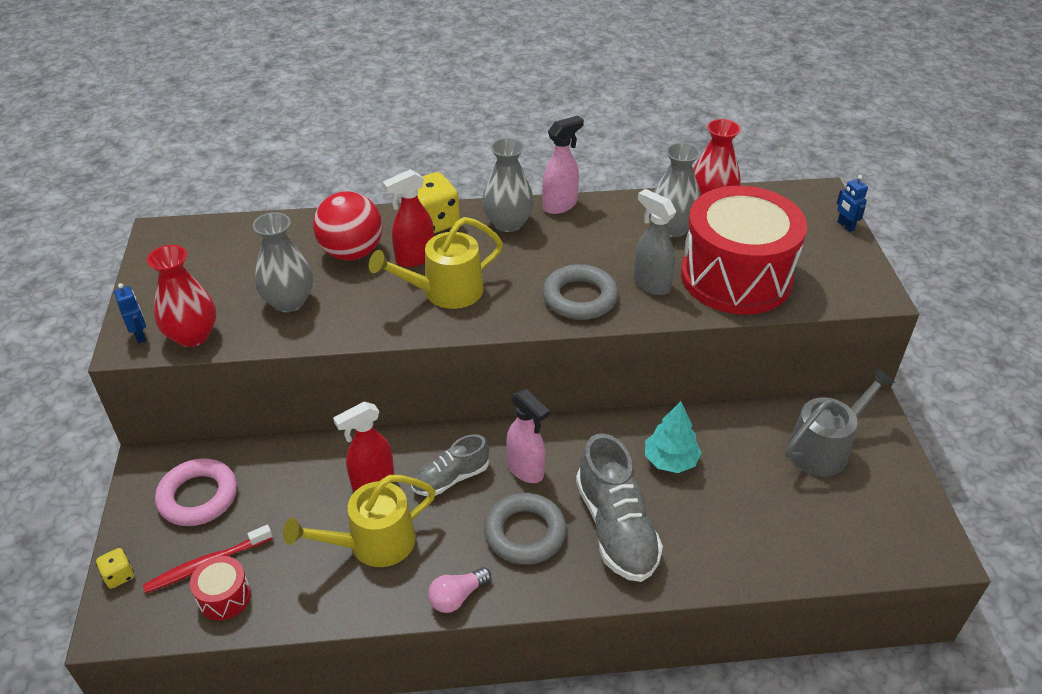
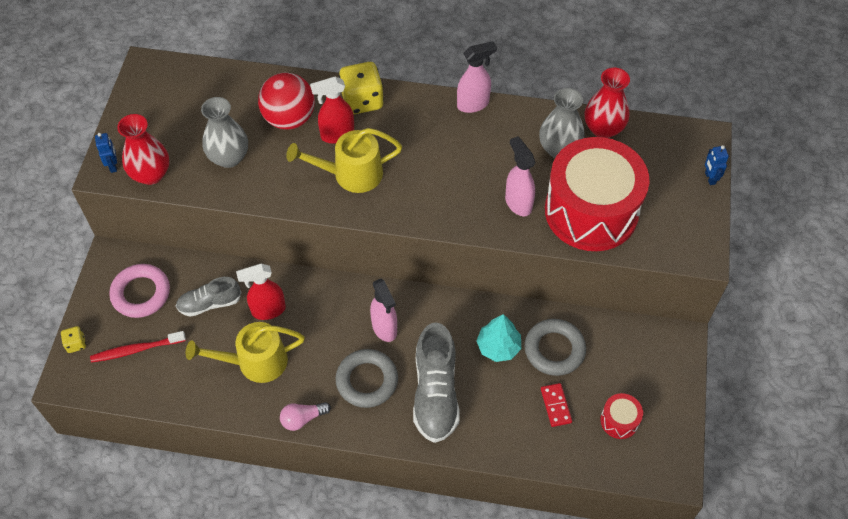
camera: 15 degrees right, 15 degrees up
(224, 597) = (143, 378): red drum -> red drum (619, 421)
(450, 478) = (326, 322): grey shoe -> grey shoe (210, 303)
(508, 223) = (423, 114): grey vase -> none
(580, 298) = (455, 203): grey ring -> grey ring (554, 349)
(651, 284) = (518, 203): grey spray bottle -> pink spray bottle
(766, 509) = (556, 405): none -> red domino
(824, 447) = (626, 365): grey watering can -> none

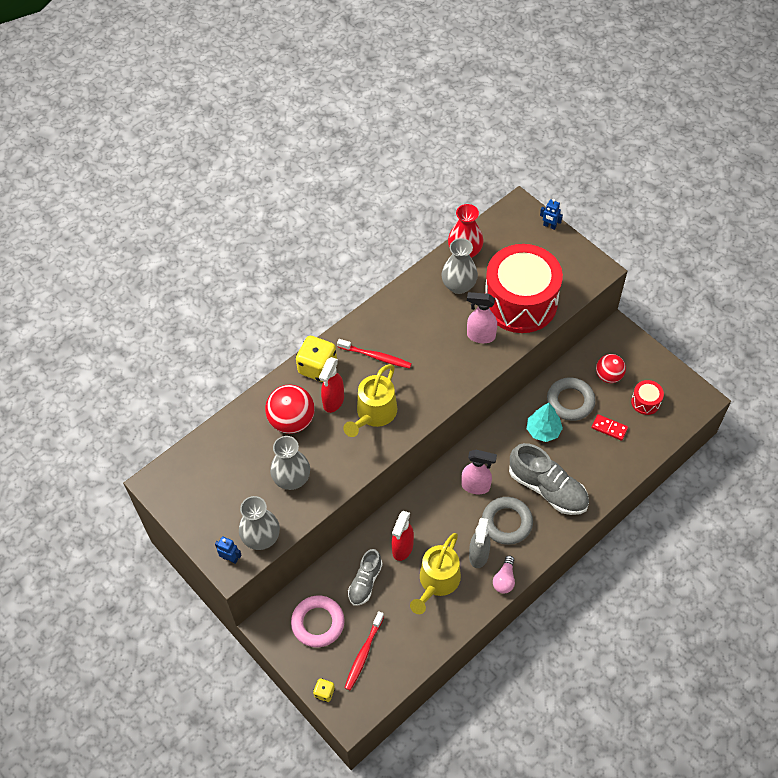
camera: 50 degrees left, 0 degrees up
(151, 174) = (261, 538): red vase -> grey vase
(311, 379) = (478, 555): none -> grey spray bottle
(415, 135) = (375, 356): none -> red toothbrush
(473, 104) = (380, 307): pink spray bottle -> none
(617, 366) = (608, 376): none -> red ball

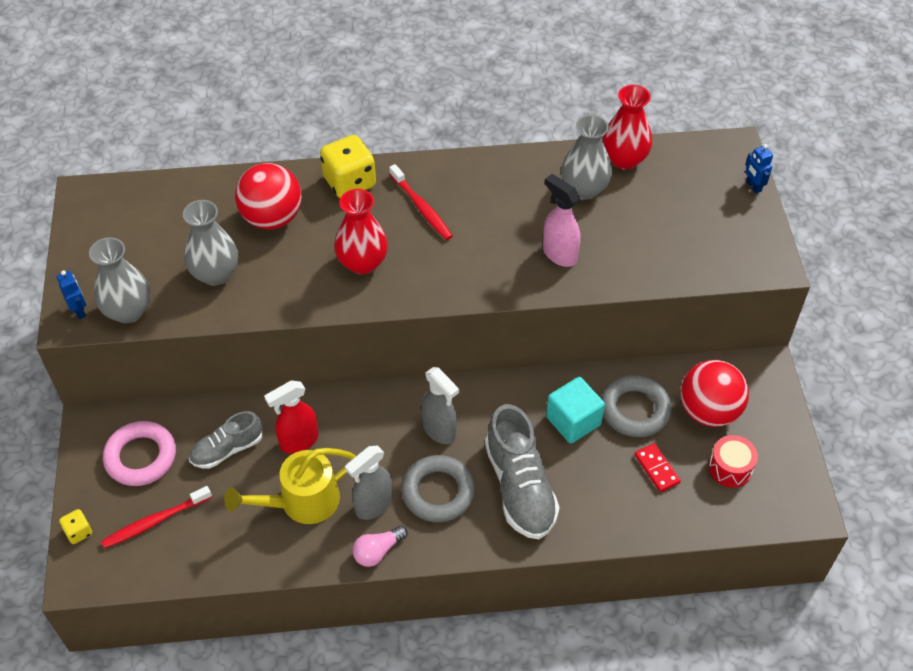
camera: 35 degrees right, 5 degrees down
(333, 401) = (333, 224): red spray bottle -> none
(373, 414) = (362, 263): yellow watering can -> red vase
(476, 486) = (439, 430): pink spray bottle -> grey spray bottle
(520, 302) = (641, 246): red drum -> none
(543, 430) = (573, 421): turquoise tree -> turquoise cube
(608, 376) = (709, 411): red ball -> red ball, size x1.53

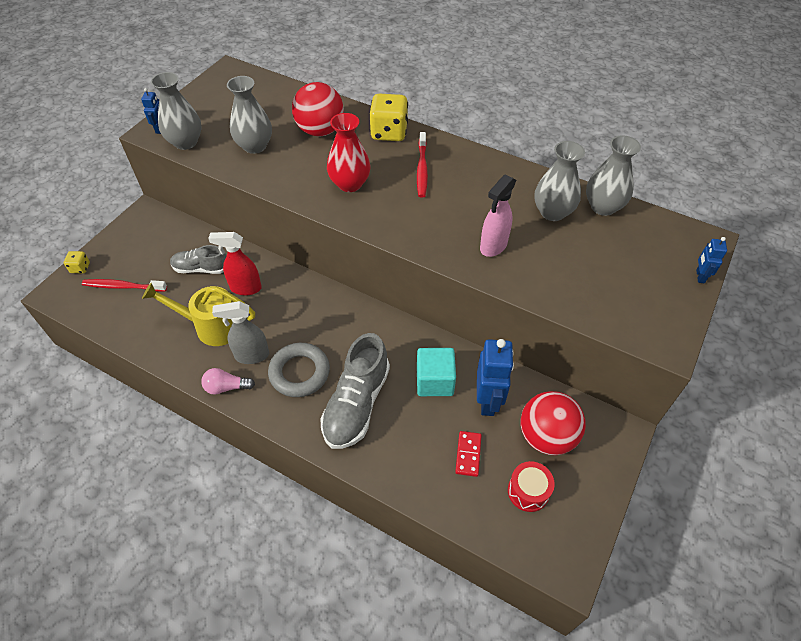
camera: 35 degrees right, 0 degrees up
(141, 457) = (152, 245): pink ring -> none
(439, 430) = (337, 333): grey spray bottle -> none
(559, 254) = (493, 246): pink spray bottle -> pink spray bottle turned 135 degrees counterclockwise
(624, 159) = (603, 207): red vase -> grey vase
(635, 410) = (488, 401): grey ring -> blue robot

